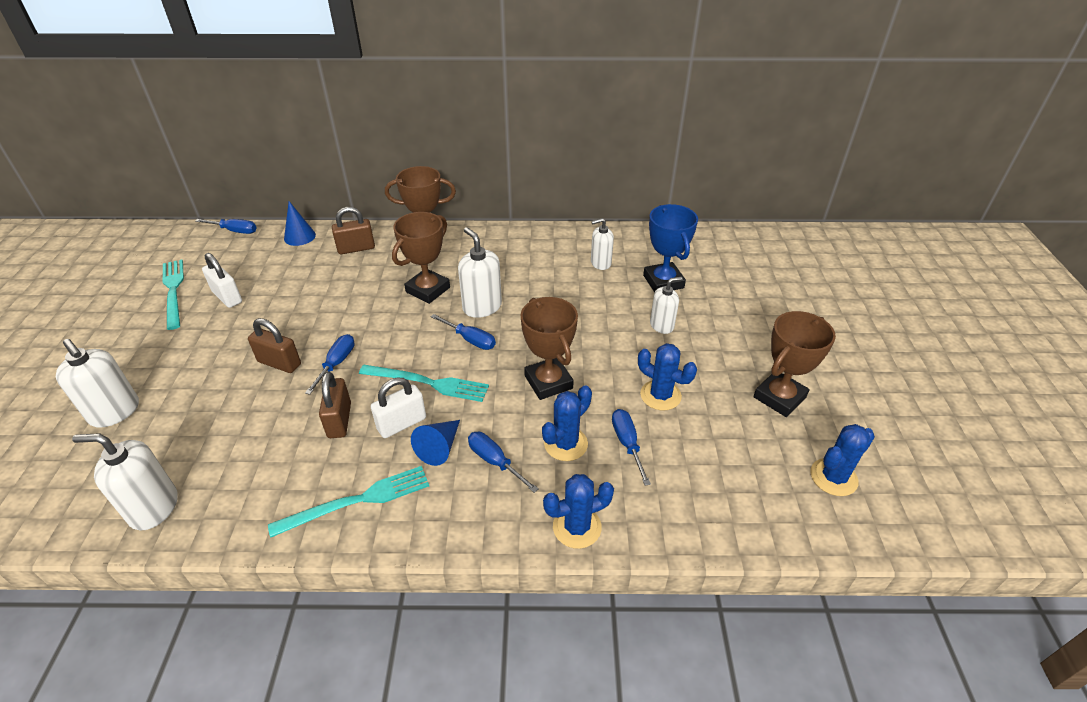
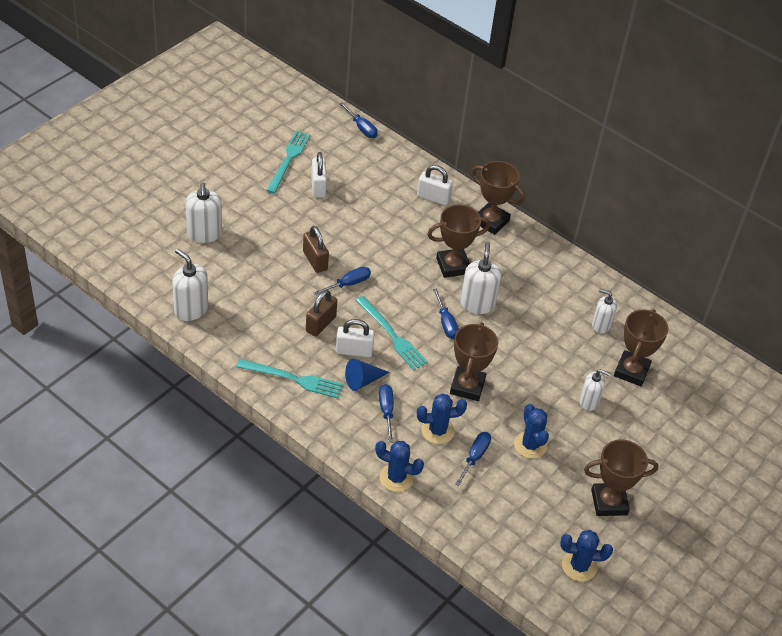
camera: 35 degrees right, 5 degrees up
(299, 236) = (402, 161): blue cone -> none
(356, 248) = (433, 197): brown padlock -> white padlock
(663, 282) = (631, 371): blue trophy -> brown trophy

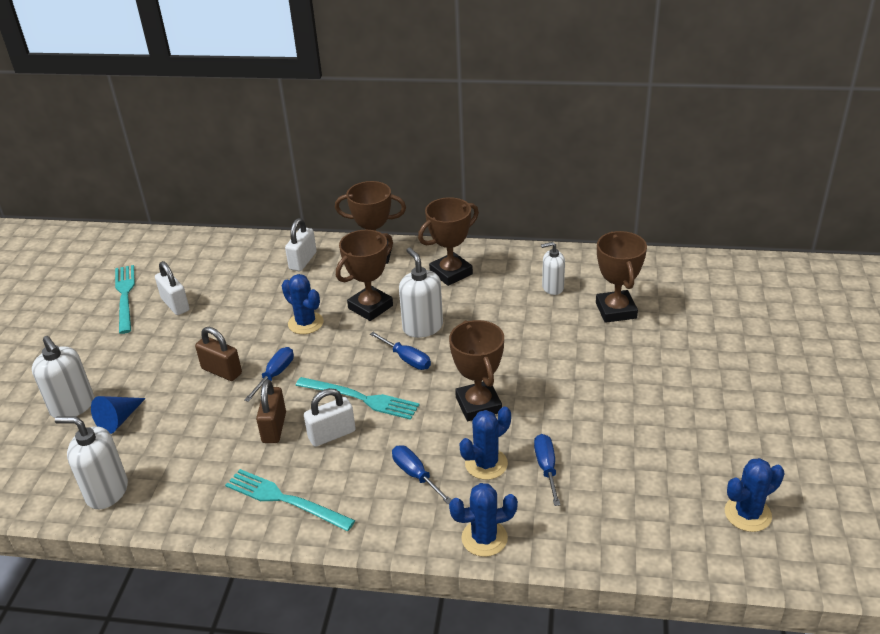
camera: 25 degrees left, 10 degrees down
(293, 379) = (285, 500): turquoise fork -> turquoise fork turned 135 degrees counterclockwise
(361, 128) = (184, 237): blue screwdriver -> none
(363, 380) = (365, 458): blue cone -> blue cone (119, 419)
(433, 197) = (303, 261): white padlock -> white padlock turned 60 degrees counterclockwise
(530, 445) = (589, 425): blue cactus -> blue cactus (305, 323)
(589, 402) = (605, 356): white soap dispenser -> none
(609, 502) = (712, 435): brown trophy -> brown trophy (451, 273)

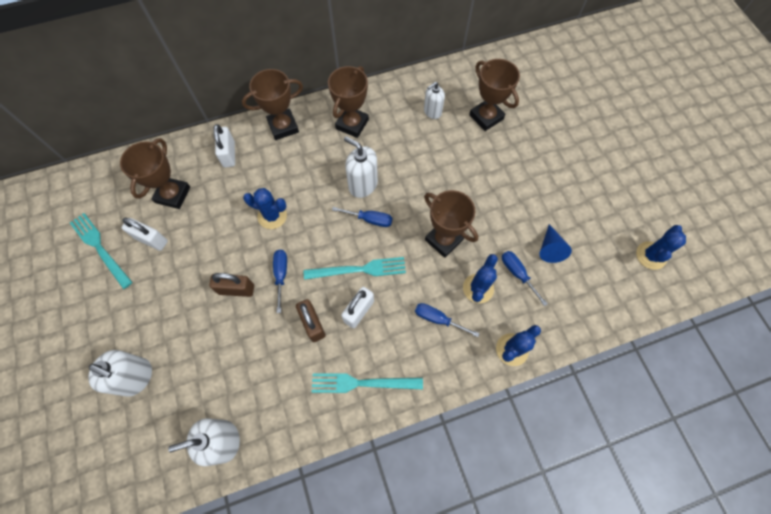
camera: 30 degrees left, 30 degrees up
(119, 419) = (185, 372): blue cone -> blue cone (550, 248)
(370, 307) = (312, 180): brown trophy -> brown trophy (173, 195)

